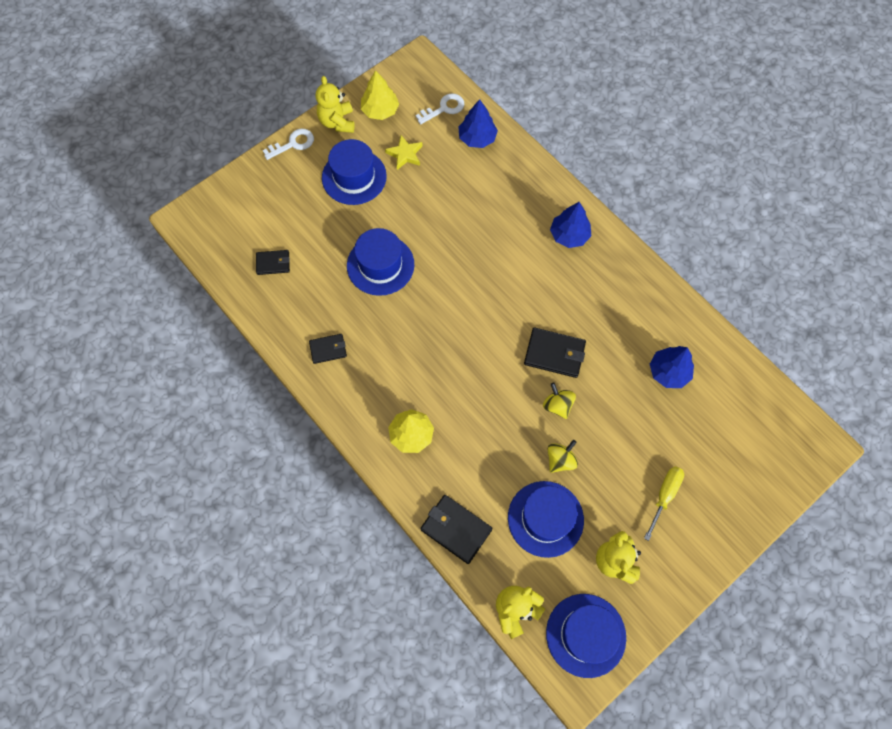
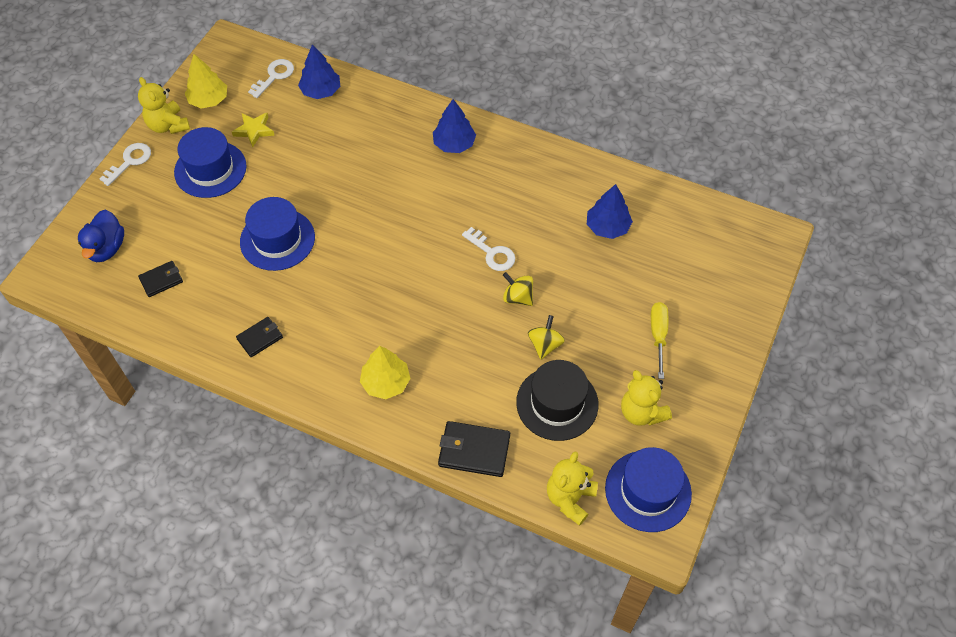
camera: 25 degrees left, 10 degrees down
(243, 216) = (106, 248): none -> blue duck
(545, 518) = (557, 403): blue hat -> black hat
(554, 354) = (492, 253): black wallet -> white key

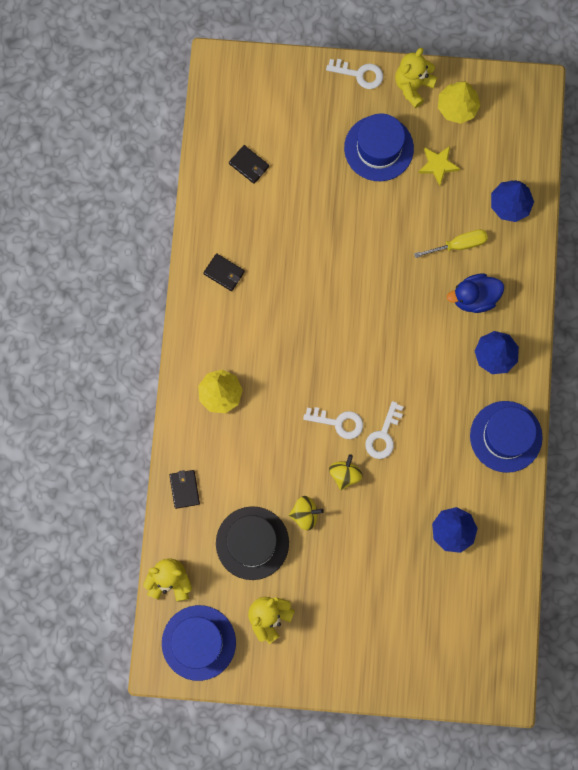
camera: 70 degrees right, 20 degrees up
(106, 248) = (263, 103): blue duck -> blue duck (474, 298)
(274, 76) = (510, 153): white key -> white key (338, 422)
(277, 239) = (326, 242): blue hat -> blue hat (506, 436)
(474, 450) = (184, 489): black wallet -> black wallet, size x0.62
(658, 336) = (350, 611): yellow screwdriver -> yellow screwdriver (458, 245)

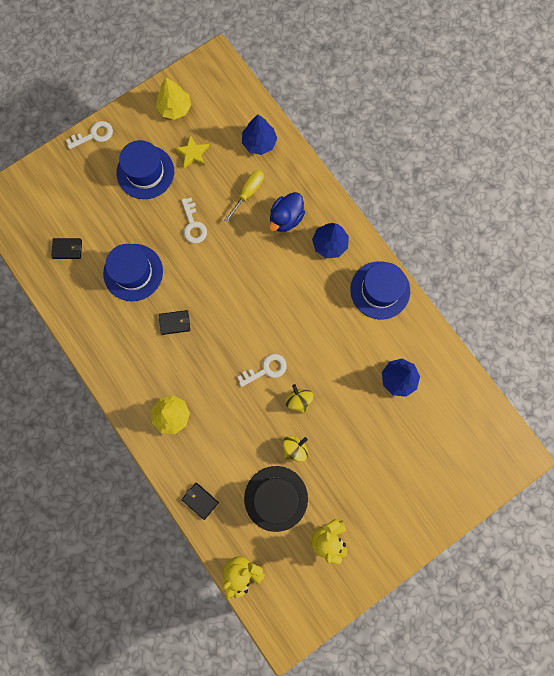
camera: 40 degrees left, 0 degrees up
(198, 642) = (296, 598): blue hat -> blue hat (133, 272)
(224, 273) = (108, 333): black wallet -> black wallet (175, 323)
(383, 435) = (302, 354): white key -> white key (193, 225)
(413, 86) = (135, 116): yellow teddy bear -> none

